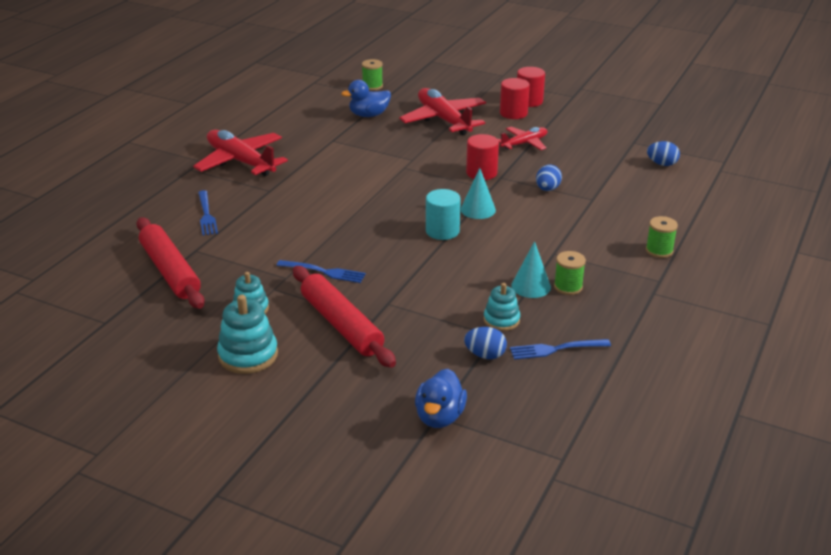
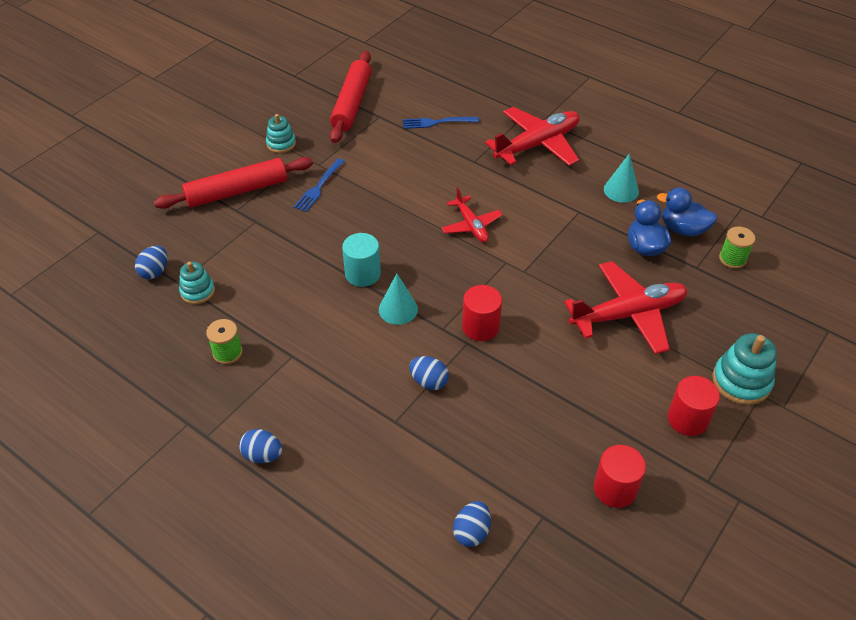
camera: 100 degrees right, 15 degrees up
(170, 271) = (351, 103): red rolling pin -> red rolling pin turned 60 degrees counterclockwise
(248, 355) = (221, 141): turquoise stacking toy -> turquoise stacking toy (741, 381)
(439, 417) = (96, 233): blue duck -> blue duck (683, 229)
(513, 113) = (646, 392): red cylinder -> red cylinder (615, 489)
(524, 143) = (552, 385): red plane -> red plane (471, 225)
(531, 286) = (241, 324): turquoise cone -> turquoise cone (621, 190)
(556, 349) = (138, 320): blue fork -> none
(659, 251) = (262, 455): green spool -> blue egg

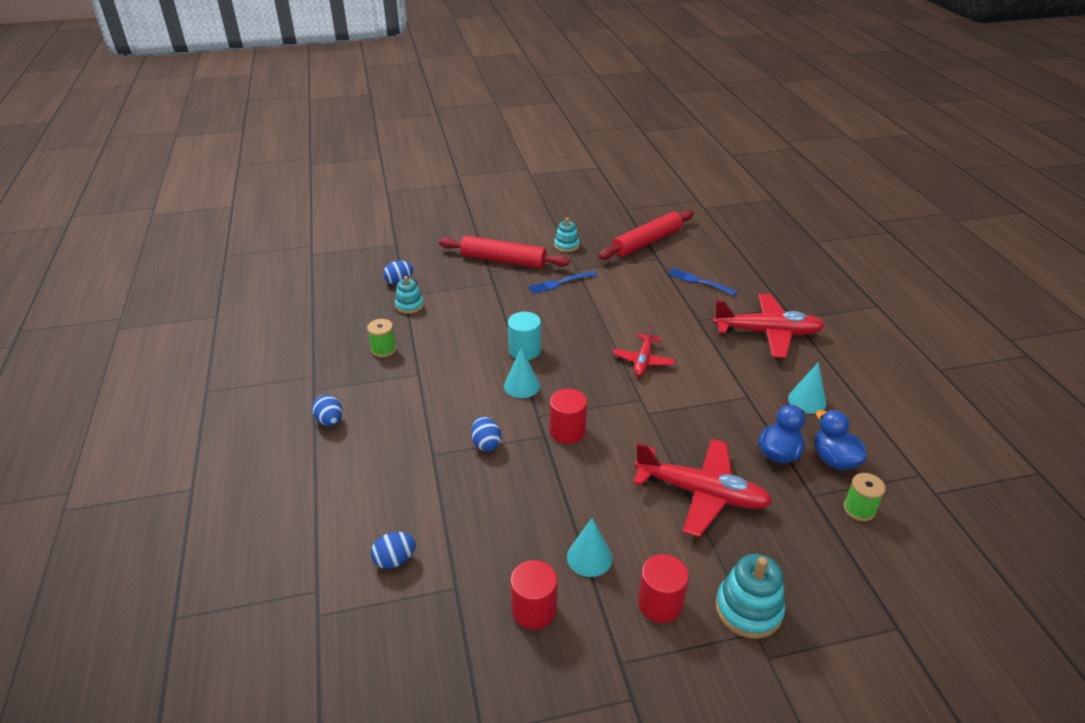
camera: 40 degrees right, 10 degrees down
(608, 420) = (589, 557): none -> turquoise cone

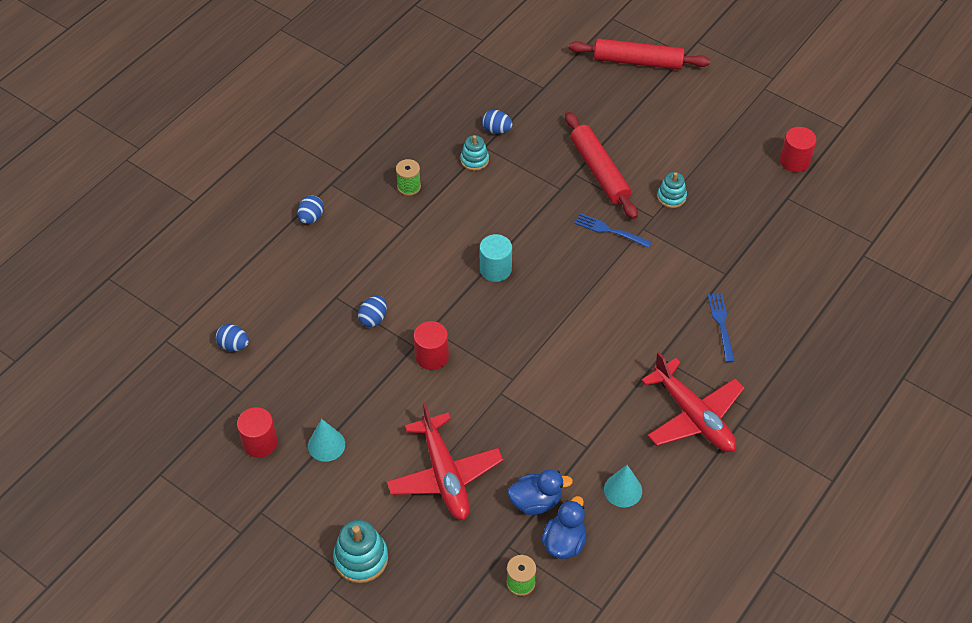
camera: 50 degrees right, 15 degrees up
(522, 385) = (453, 296): turquoise cone -> none
(643, 361) = (561, 352): red plane -> none
(647, 242) = (744, 249): red rolling pin -> red rolling pin (638, 61)
(660, 603) = (322, 506): red cylinder -> red cylinder (794, 161)

